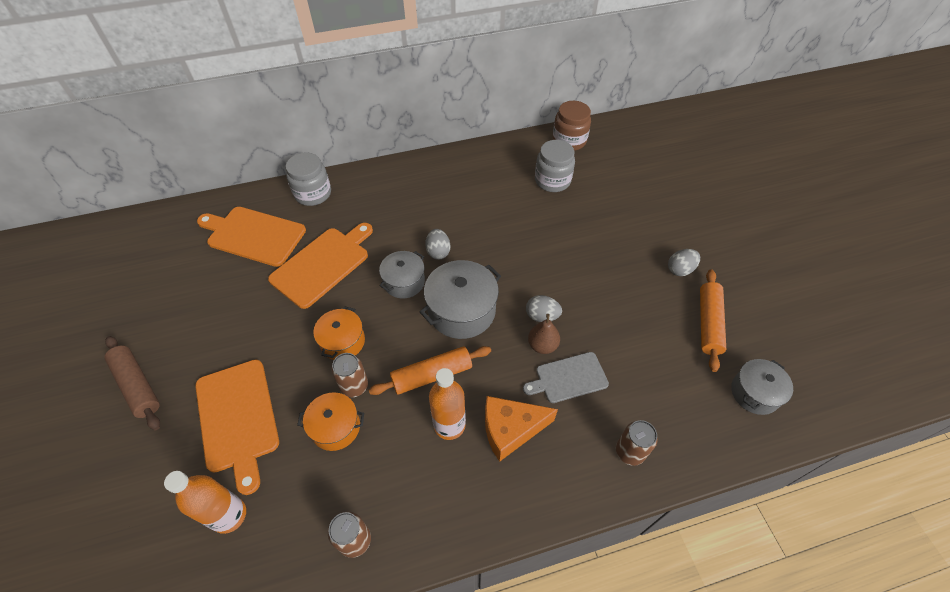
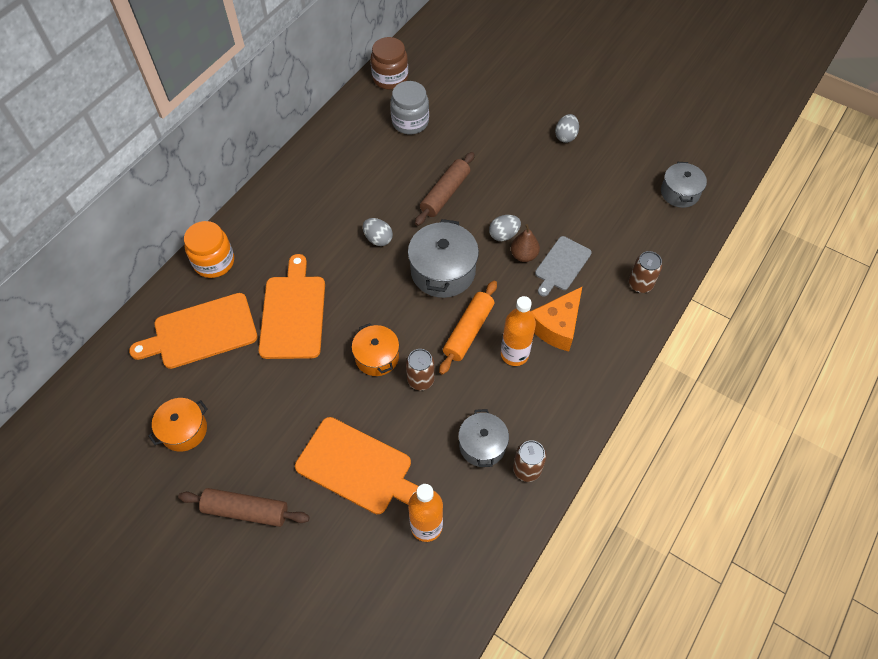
camera: 40 degrees left, 5 degrees up
(313, 194) = (214, 262): grey jar -> orange jar
(335, 427) = (438, 416): orange pot -> orange pot (184, 430)
(404, 282) = (376, 280): grey pot -> grey pot (482, 445)
(525, 251) = (445, 194): none -> brown rolling pin
(708, 323) = (615, 164): orange rolling pin -> none

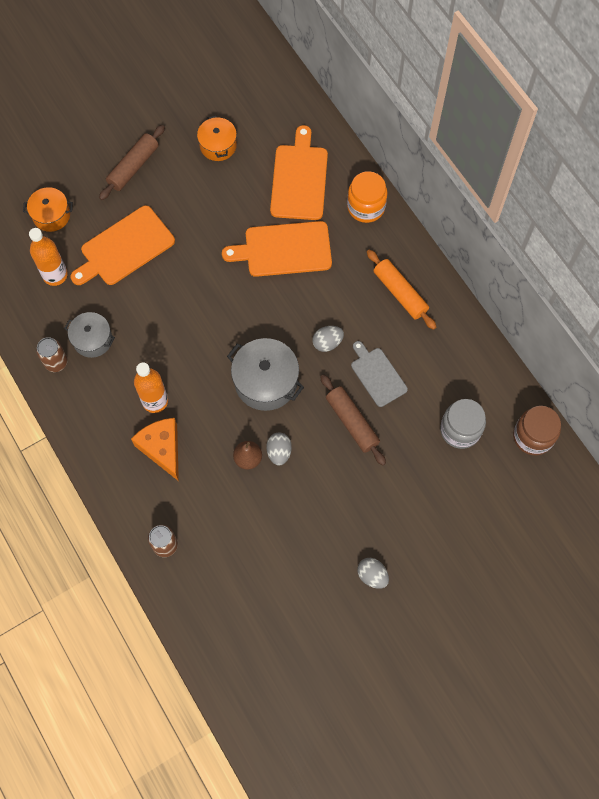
camera: 115 degrees right, 10 degrees up
(293, 313) = (283, 249): orange cutting board -> orange cutting board turned 150 degrees clockwise
(377, 357) = (209, 296): orange pot -> orange pot (51, 215)
(420, 380) = (171, 319): brown can -> none
(468, 331) = (196, 375): orange rolling pin -> orange rolling pin (400, 293)
(561, 265) = (220, 486): grey cutting board -> grey cutting board (377, 375)
(679, 193) = (246, 649): grey pot -> none

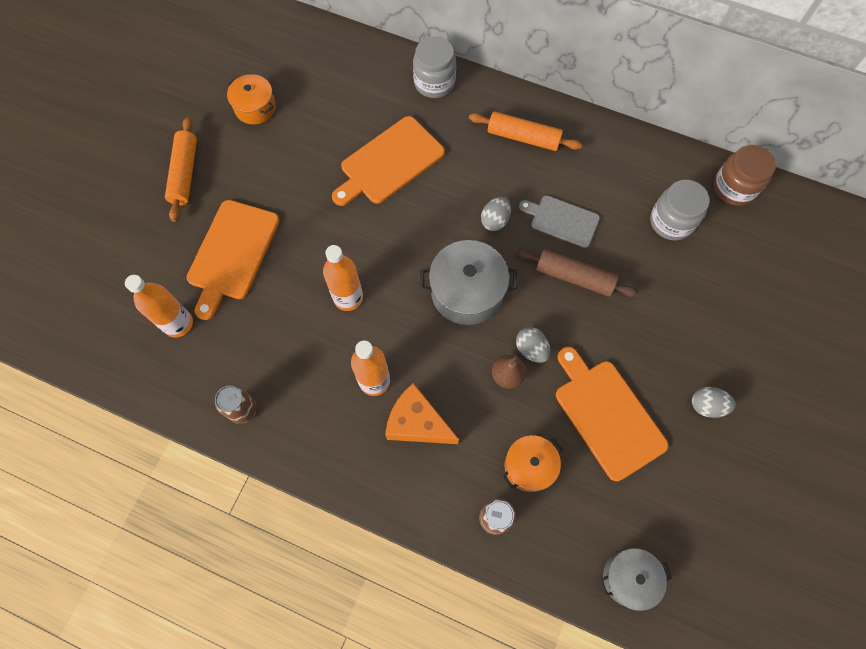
camera: 35 degrees left, 0 degrees up
(51, 215) = (131, 268): orange pot -> orange pot (529, 466)
(92, 340) = (265, 362): grey pot -> grey pot (629, 578)
(133, 167) = (185, 173): brown rolling pin -> orange rolling pin
(180, 331) = (348, 298): none -> orange bottle
(299, 179) = (355, 93): orange cutting board -> orange cutting board (606, 414)
(366, 207) = (434, 83): orange jar -> grey jar

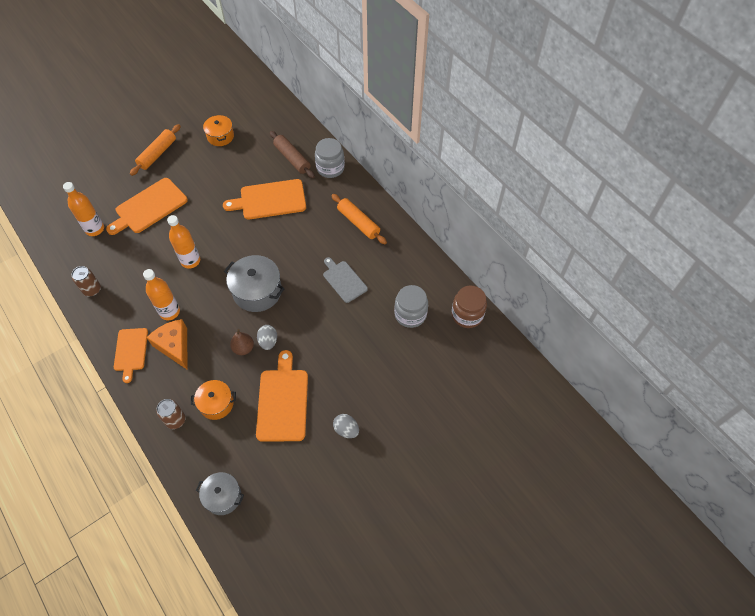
camera: 30 degrees right, 10 degrees down
(364, 463) = (131, 351): none -> orange cutting board
(495, 220) = (304, 260): grey egg -> none
(574, 277) = (325, 315): brown rolling pin -> brown rolling pin (292, 158)

